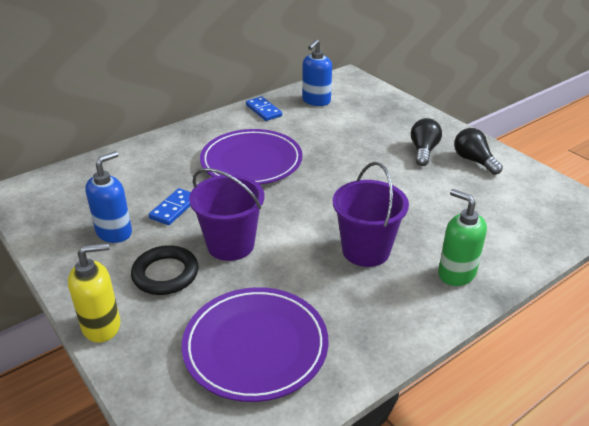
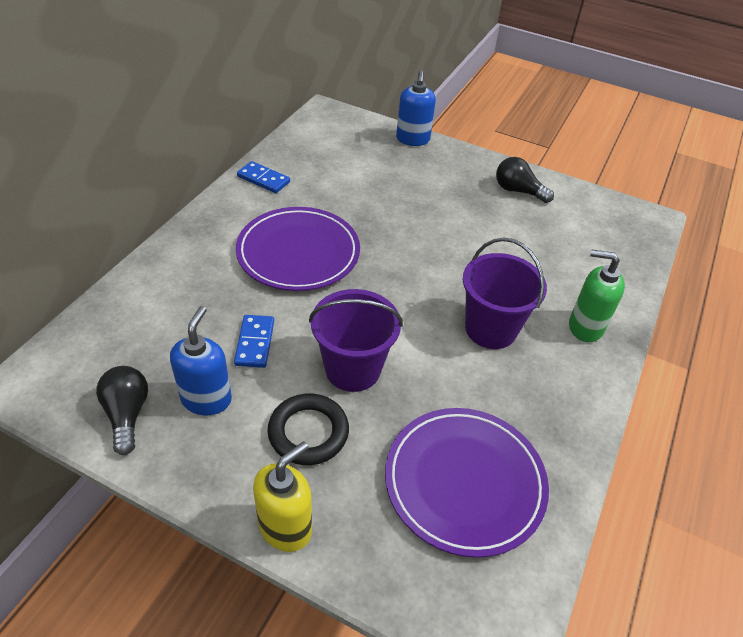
camera: 30 degrees left, 10 degrees up
(316, 101) = (314, 152): blue soap dispenser -> blue soap dispenser (412, 139)
(423, 151) = (465, 191): black light bulb -> black light bulb (127, 414)

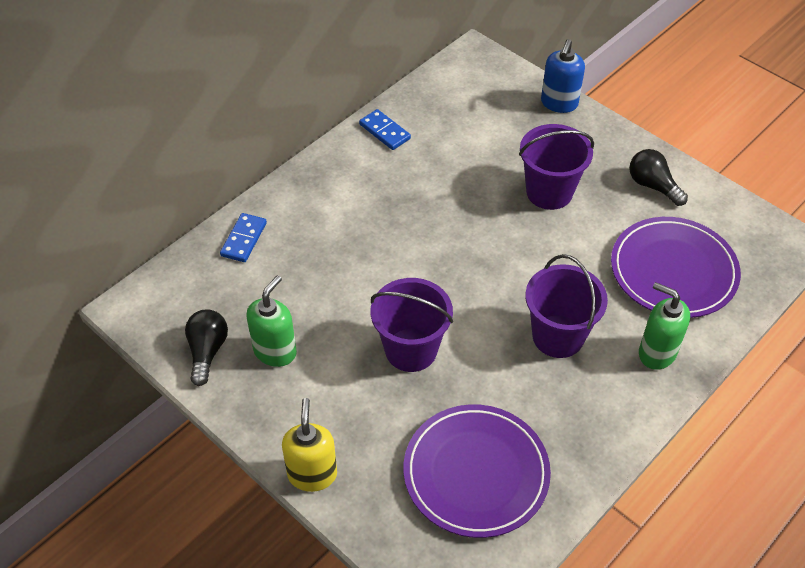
camera: 20 degrees right, 5 degrees up
(206, 399) = (275, 351): blue soap dispenser -> green soap dispenser
(254, 343) = (330, 307): blue domino -> blue domino (243, 239)
(285, 527) = (312, 474): yellow soap dispenser -> yellow soap dispenser turned 60 degrees counterclockwise
(298, 253) = (396, 221): purple plate -> purple plate (673, 271)
(308, 432) = (354, 399): black ring -> none
(432, 208) = (549, 192): none -> purple bucket

